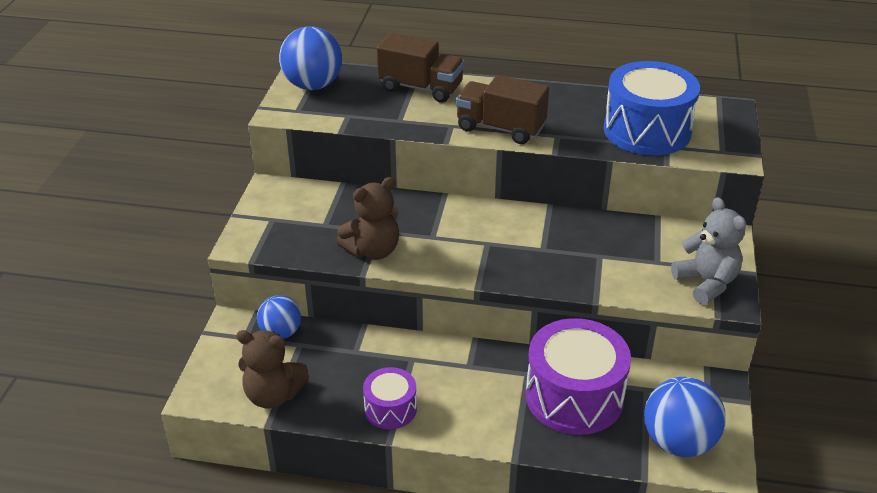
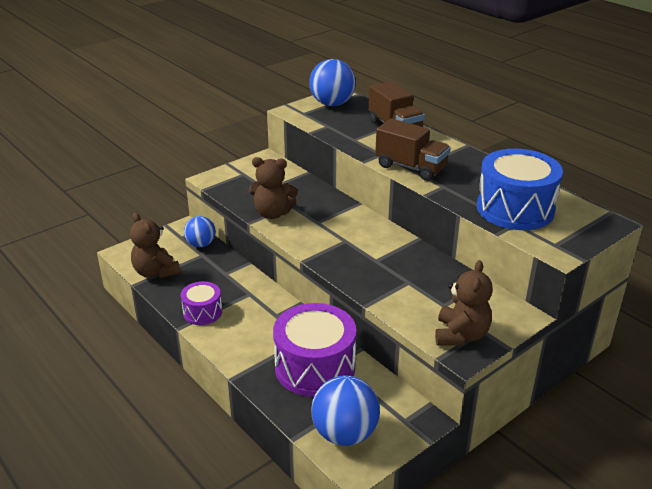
camera: 40 degrees right, 5 degrees down
(500, 128) = (411, 167): brown truck -> brown truck turned 150 degrees clockwise
(706, 283) = (461, 335): grey teddy bear -> brown teddy bear

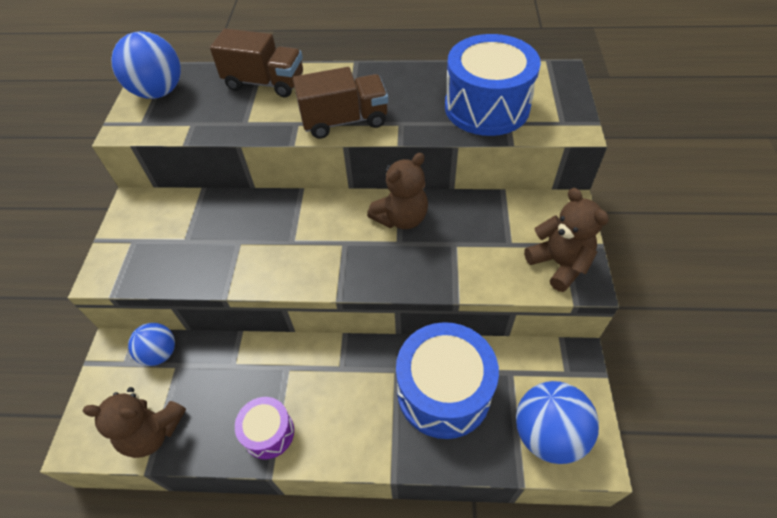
camera: 45 degrees left, 20 degrees up
(273, 213) = (233, 266): brown teddy bear -> brown teddy bear (401, 218)
(315, 367) = (443, 391): purple drum -> blue drum

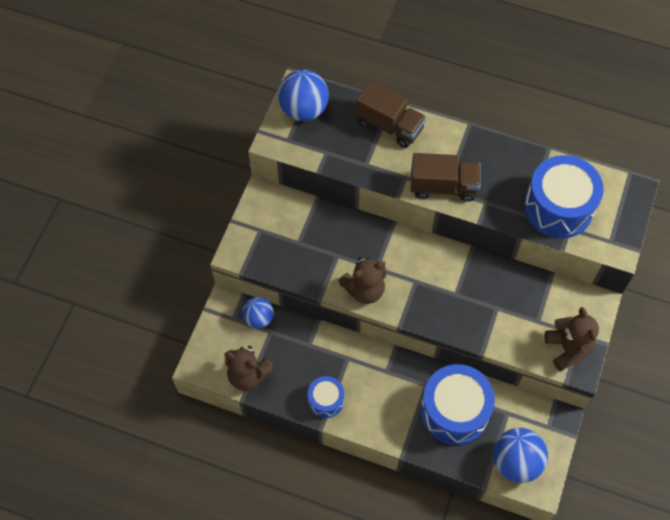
camera: 15 degrees right, 10 degrees up
(268, 433) = (326, 400): purple drum -> blue drum
(401, 218) = (464, 273): brown teddy bear -> brown teddy bear (364, 290)

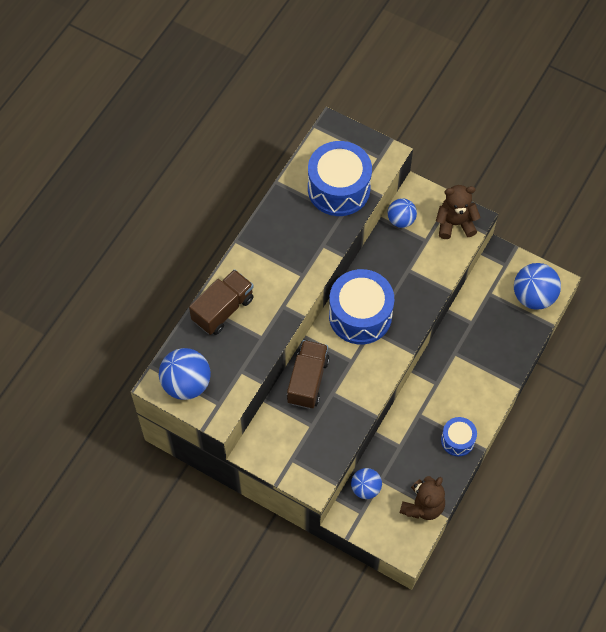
camera: 80 degrees left, 0 degrees up
(364, 290) = (372, 375): brown teddy bear -> none
(443, 186) = (299, 276): brown truck -> brown truck (307, 380)
(454, 411) = (482, 335): blue drum -> blue drum (360, 315)
(556, 292) = (401, 220): none -> blue ball

